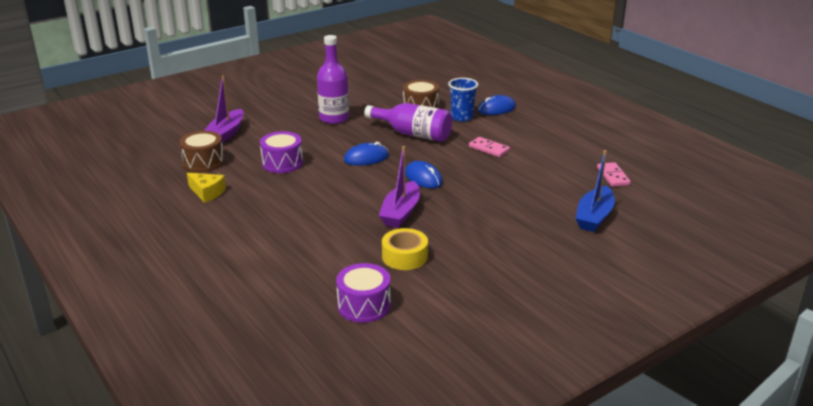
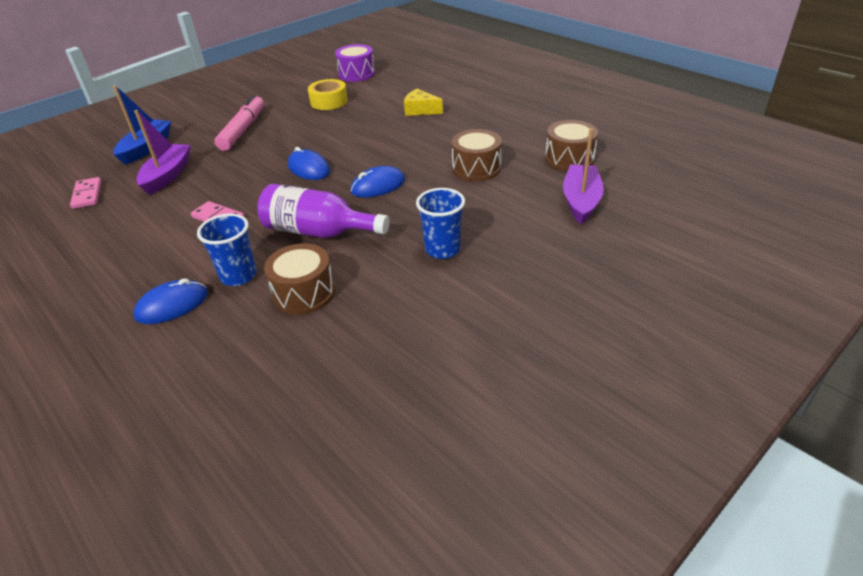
camera: 175 degrees right, 10 degrees up
(207, 192) = (532, 128): yellow cheese -> yellow cheese (420, 110)
(282, 163) = (476, 168): purple drum -> brown drum
(334, 118) = (442, 249): purple bottle -> blue cup
(400, 213) = (333, 132): purple boat -> purple boat (167, 175)
(498, 227) = (243, 130): none -> pink marker

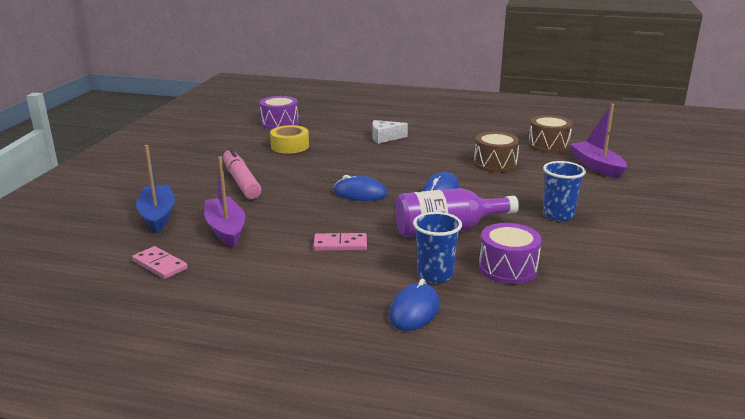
camera: 35 degrees left, 15 degrees down
(304, 293) = (508, 268): brown drum -> purple drum
(420, 110) = (385, 138): yellow cheese -> white cheese

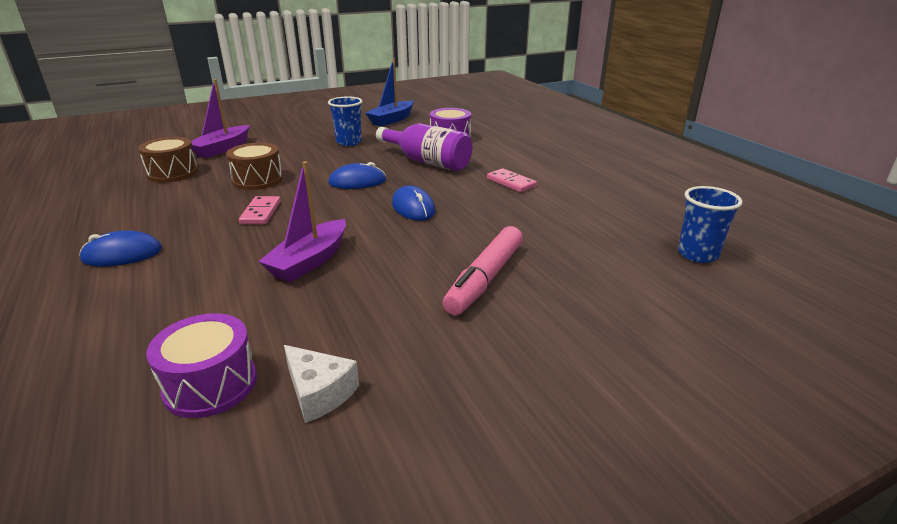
camera: 130 degrees left, 5 degrees up
(158, 215) = (632, 277): blue boat -> blue boat (392, 120)
(160, 265) = (668, 225): pink domino -> pink domino (261, 212)
(226, 229) = (579, 230): purple boat -> purple boat (309, 261)
(290, 146) = (326, 308): yellow tape -> none
(385, 138) = (217, 255): white cheese -> white cheese (319, 392)
(414, 310) = (536, 145): blue mouse -> blue mouse (122, 254)
(435, 275) = (492, 150): blue cup -> blue cup (697, 254)

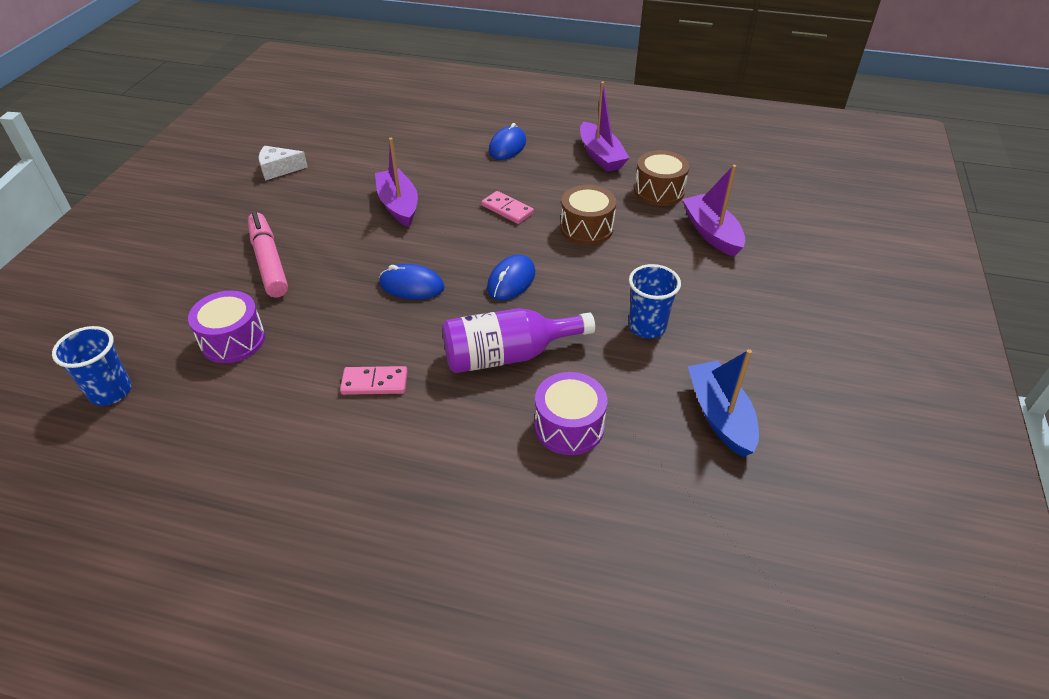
camera: 130 degrees right, 15 degrees up
(117, 207) = (600, 156): none -> purple boat
(210, 384) = (330, 147): purple drum -> purple drum (233, 340)

